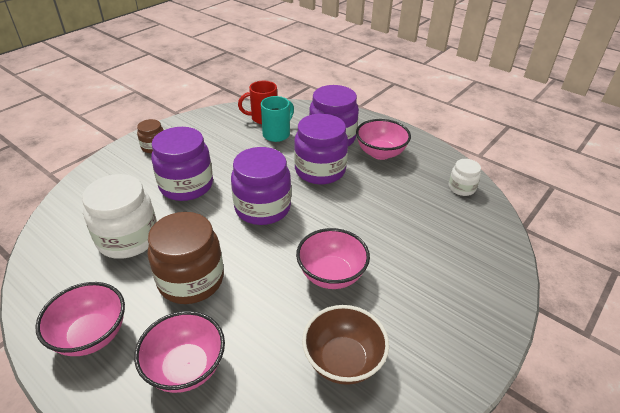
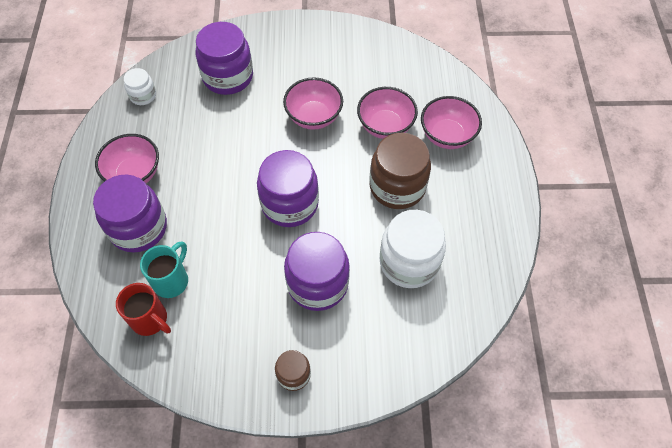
camera: 130 degrees left, 20 degrees up
(91, 335) = (484, 199): pink bowl -> pink bowl (385, 126)
(277, 134) = (171, 280): turquoise mug -> turquoise mug turned 120 degrees clockwise
(320, 170) = (202, 201): purple jar -> purple jar (228, 77)
(343, 360) = (368, 74): brown bowl -> none

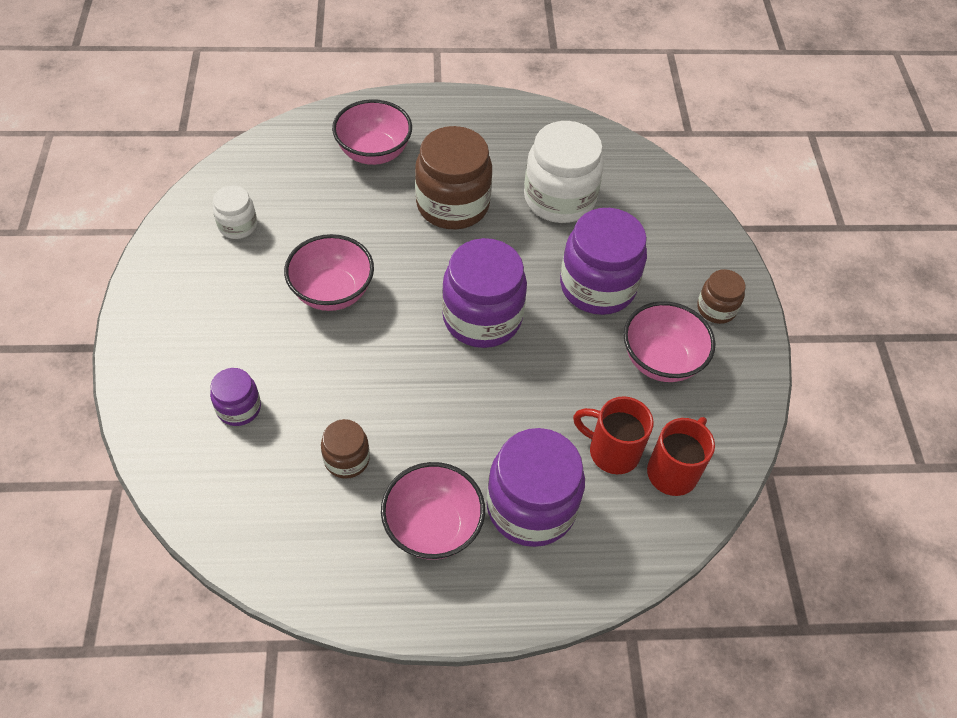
camera: 95 degrees left, 5 degrees down
(143, 95) = (266, 536): white jar -> white jar (238, 225)
(171, 280) = (612, 451): turquoise mug -> red mug
(186, 130) = (347, 459): none -> brown jar
(228, 77) = (239, 408): purple jar -> purple jar, size x0.52
(385, 126) = (354, 213): pink bowl -> pink bowl (661, 360)

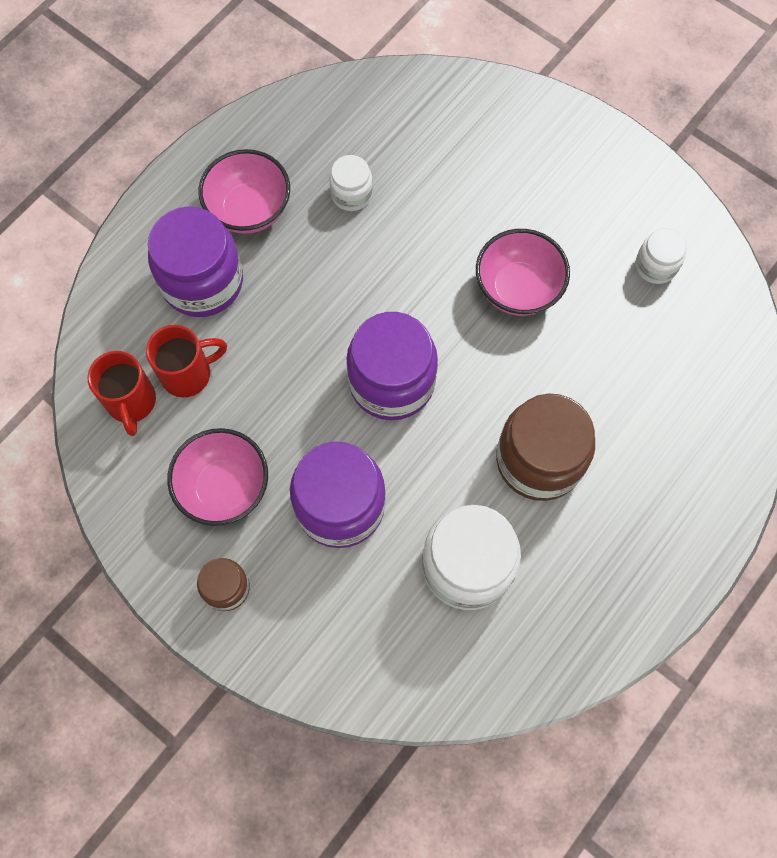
camera: 135 degrees right, 15 degrees up
(239, 408) = (458, 155): purple jar -> none
(347, 459) = (351, 194): brown jar -> white jar
(374, 152) = (665, 441): pink bowl -> none

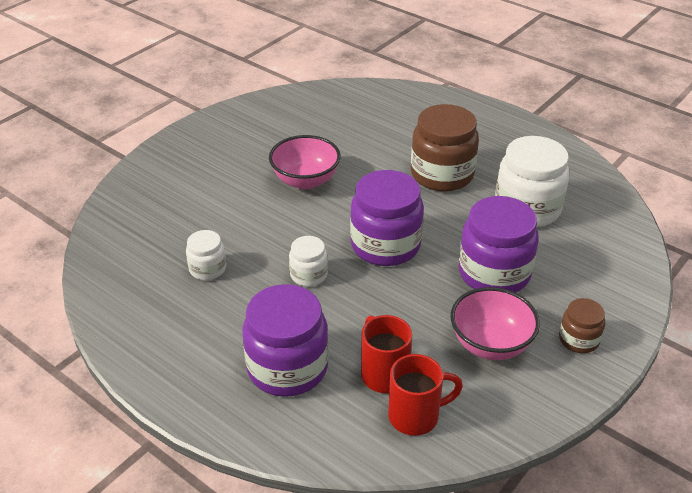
camera: 90 degrees left, 30 degrees down
(249, 209) = (213, 336): pink bowl -> none
(655, 266) = (291, 120): white jar -> white jar (308, 275)

